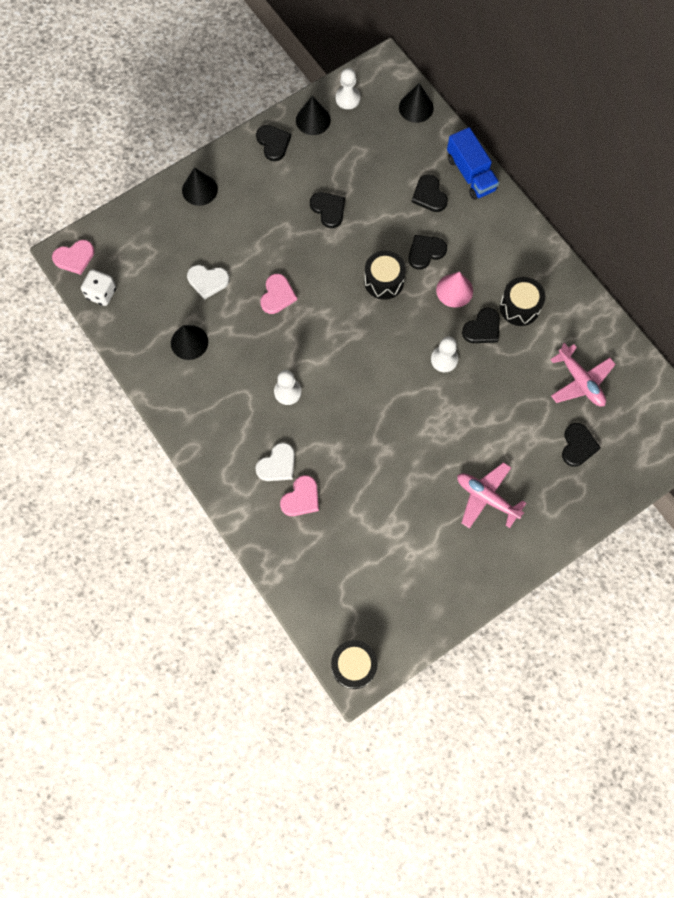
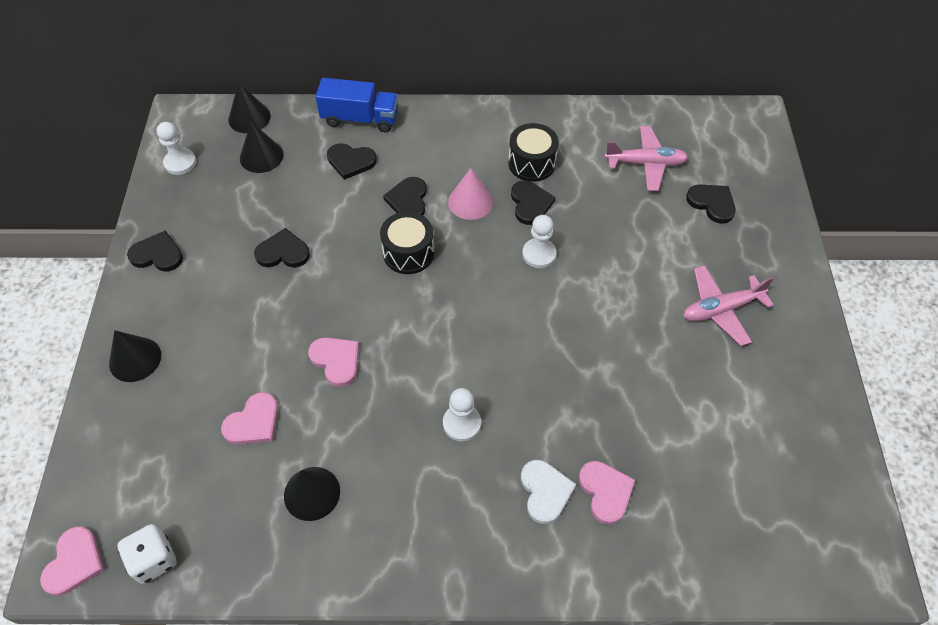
camera: 55 degrees left, 15 degrees down
(208, 281) = (253, 422): white heart -> pink heart
(313, 120) = (170, 204): black cone -> black cone (261, 156)
(353, 666) = (857, 566): black drum -> none

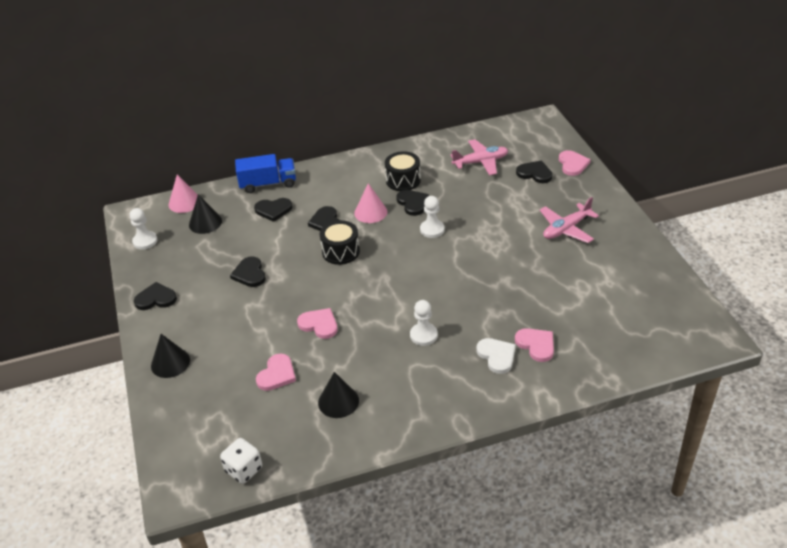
camera: 15 degrees left, 15 degrees down
(74, 562) = (185, 488): pink heart -> pink heart (572, 164)
(249, 117) = (184, 202): black cone -> pink cone
(283, 252) = (249, 274): black heart -> black heart turned 90 degrees counterclockwise

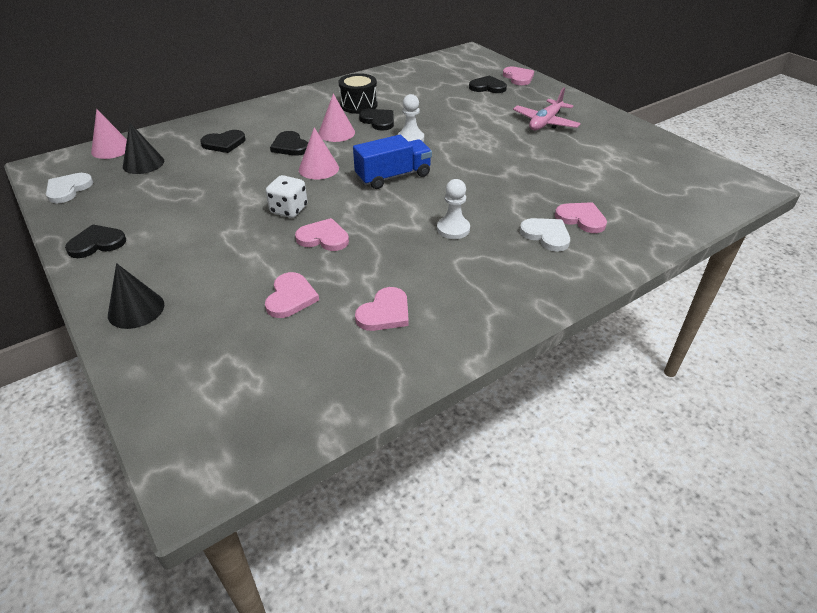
camera: 20 degrees left, 0 degrees up
(145, 241) = (68, 189): white pawn -> white heart
(244, 470) = (288, 421): white dice -> white dice (289, 210)
(249, 274) = (216, 202): black heart -> none
(268, 184) = (209, 123): blue truck -> blue truck (393, 176)
(338, 401) = (385, 312): black cone -> pink heart
(341, 251) = (318, 168): black drum -> pink cone
(480, 162) = (430, 84): pink plane -> none

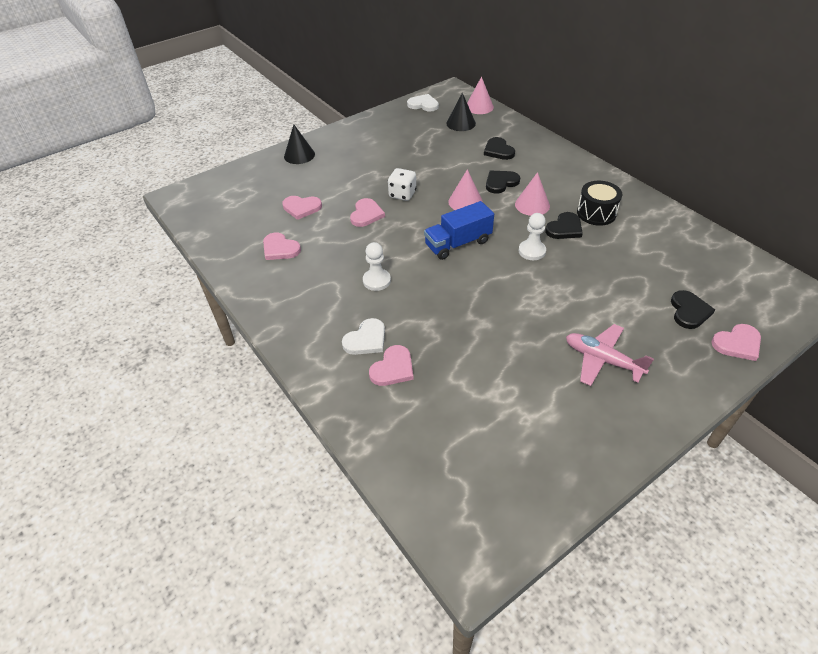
camera: 90 degrees right, 5 degrees up
(97, 243) = (363, 128): black heart -> none
(393, 176) = (458, 243): blue truck -> blue truck turned 90 degrees clockwise

